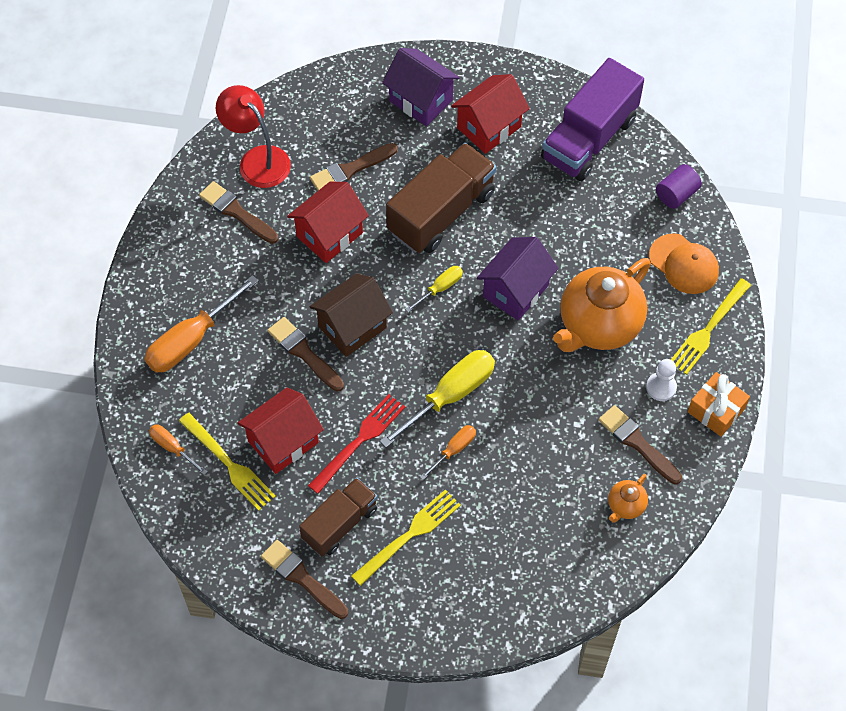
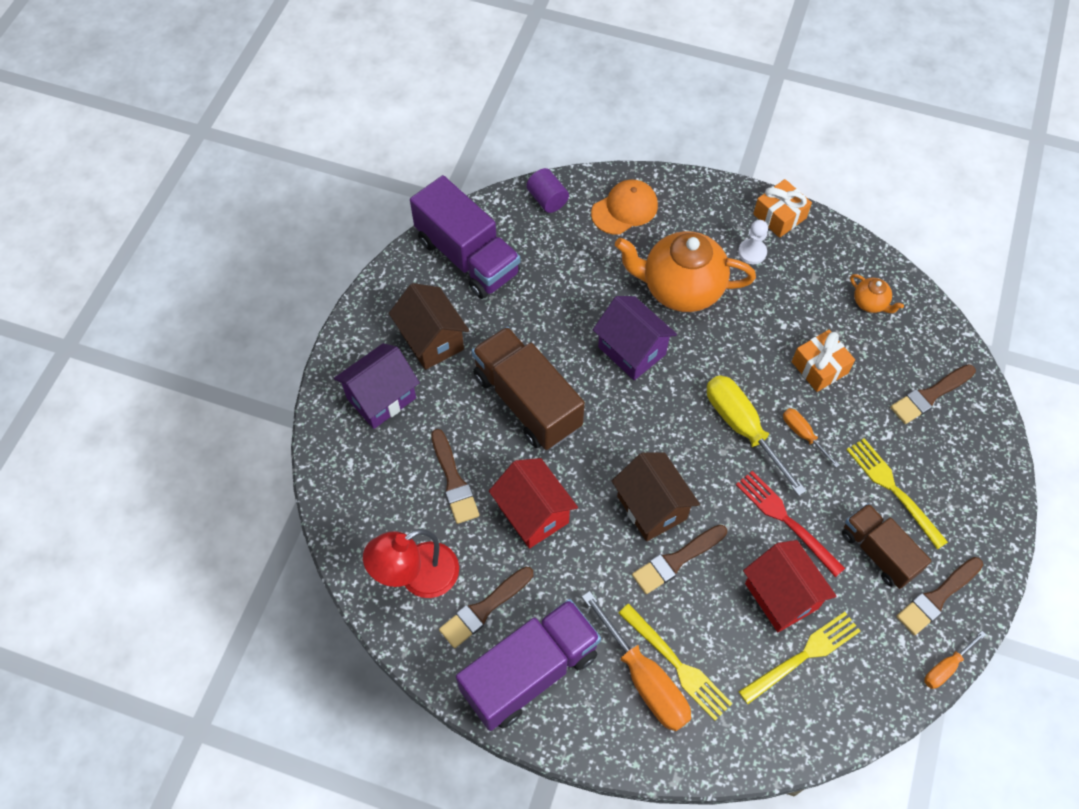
camera: 80 degrees left, 0 degrees up
(173, 448) = (779, 715): orange screwdriver -> orange screwdriver (946, 667)
(186, 254) = (530, 672): none -> purple truck
(440, 288) = (618, 417): yellow screwdriver -> none
(489, 127) = (432, 340): red house -> brown house
(534, 460) = (819, 367): none -> orange gift
(598, 325) = (680, 288): orange teapot -> orange teapot turned 135 degrees clockwise
(637, 443) = (807, 282): brown brush -> brown brush (930, 395)
(708, 329) = (696, 205): yellow fork -> yellow fork (677, 664)

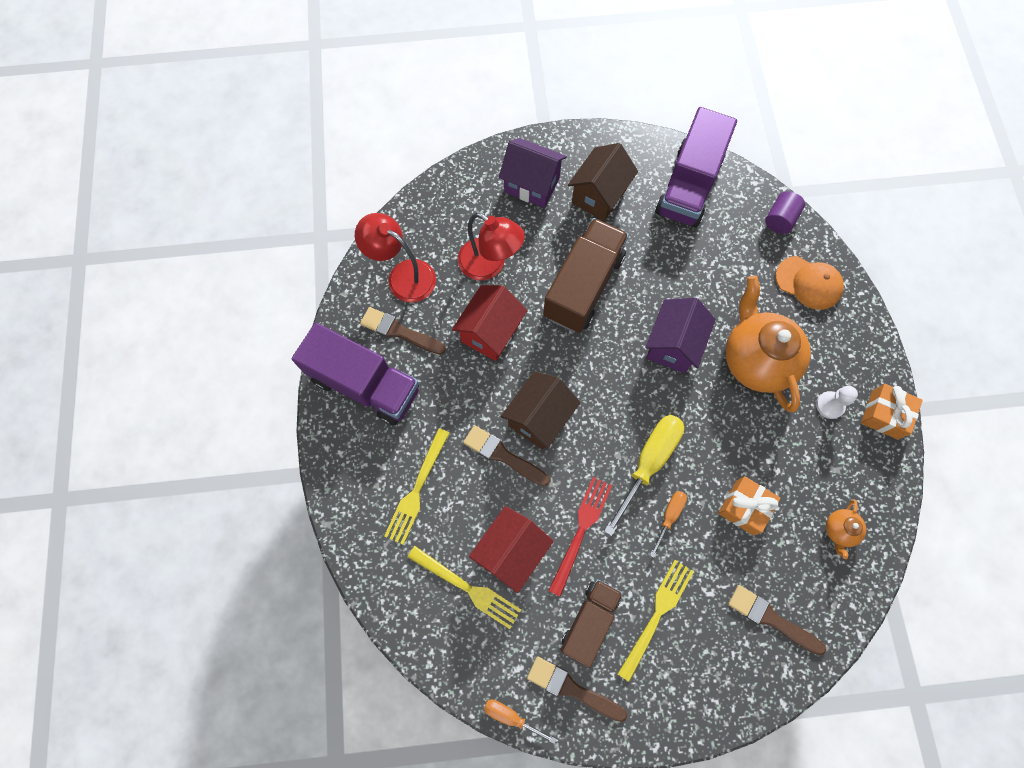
camera: 65 degrees right, 10 degrees up
(454, 481) = (490, 265): brown brush -> red lamp
(644, 679) = (395, 469): orange screwdriver -> none

